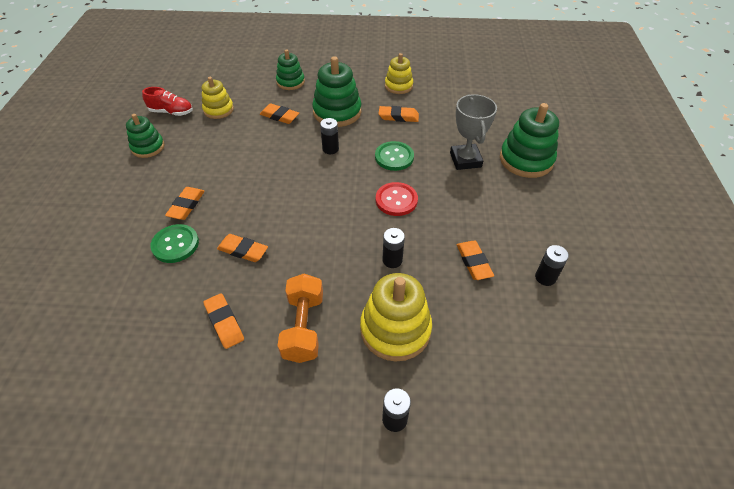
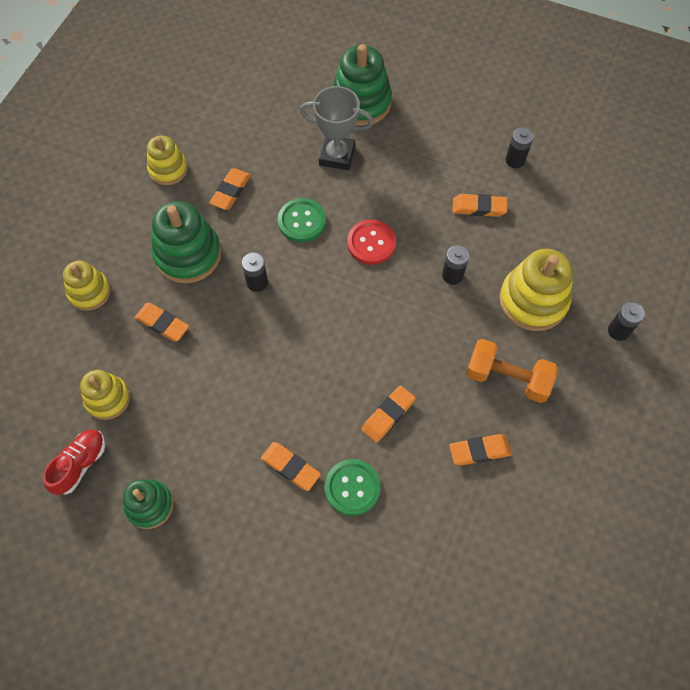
camera: 70 degrees left, 15 degrees up
(279, 116) = (162, 324): orange eraser -> orange eraser turned 75 degrees clockwise
(290, 82) = (89, 292): green stacking toy -> yellow stacking toy

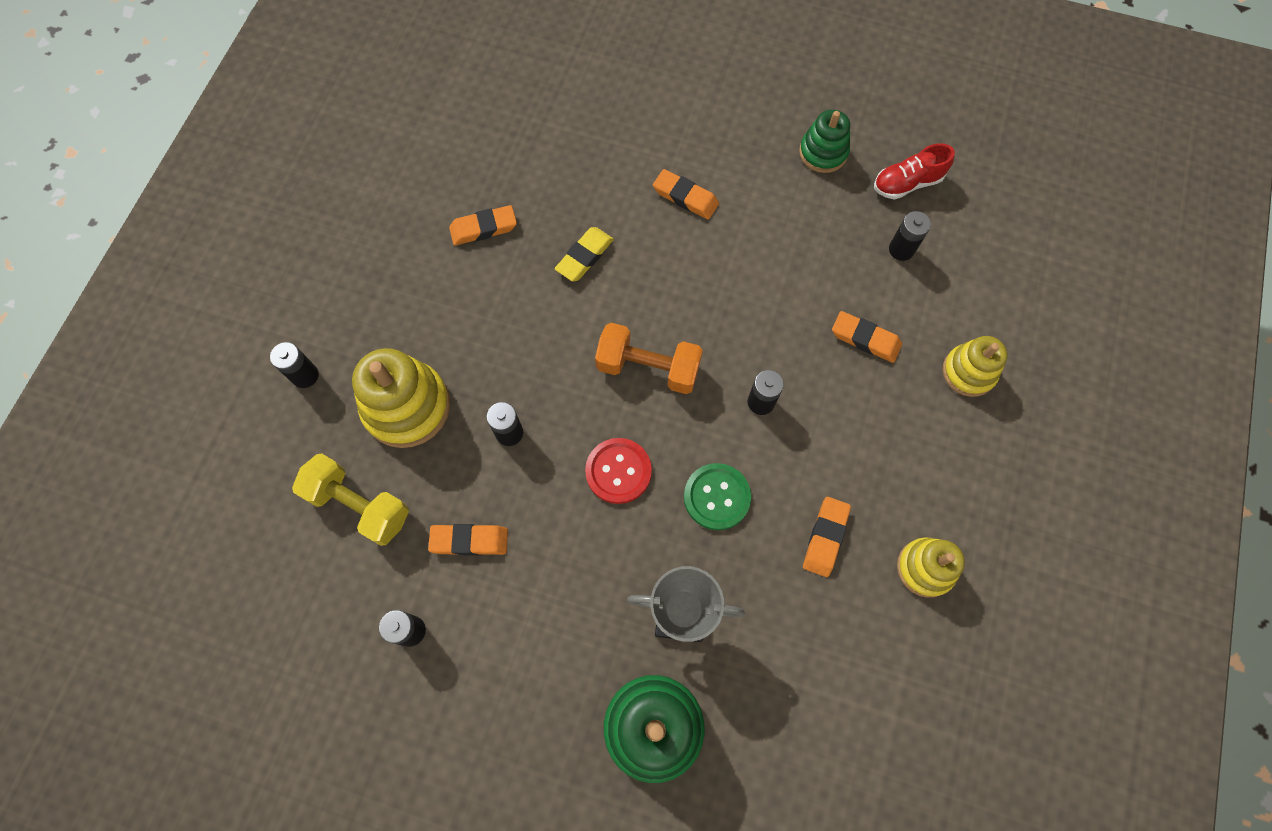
camera: 175 degrees right, 5 degrees up
(80, 464) = (907, 183): red shoe -> red shoe turned 45 degrees clockwise
(108, 398) = (901, 249): yellow stacking toy -> black battery
(188, 254) = (859, 434): green stacking toy -> none
(352, 487) = (618, 183): green button -> none
(388, 415) = (584, 256): orange eraser -> yellow eraser
(507, 378) = (447, 307): orange dumbbell -> orange dumbbell (648, 367)
(560, 235) = (359, 505): none -> yellow dumbbell

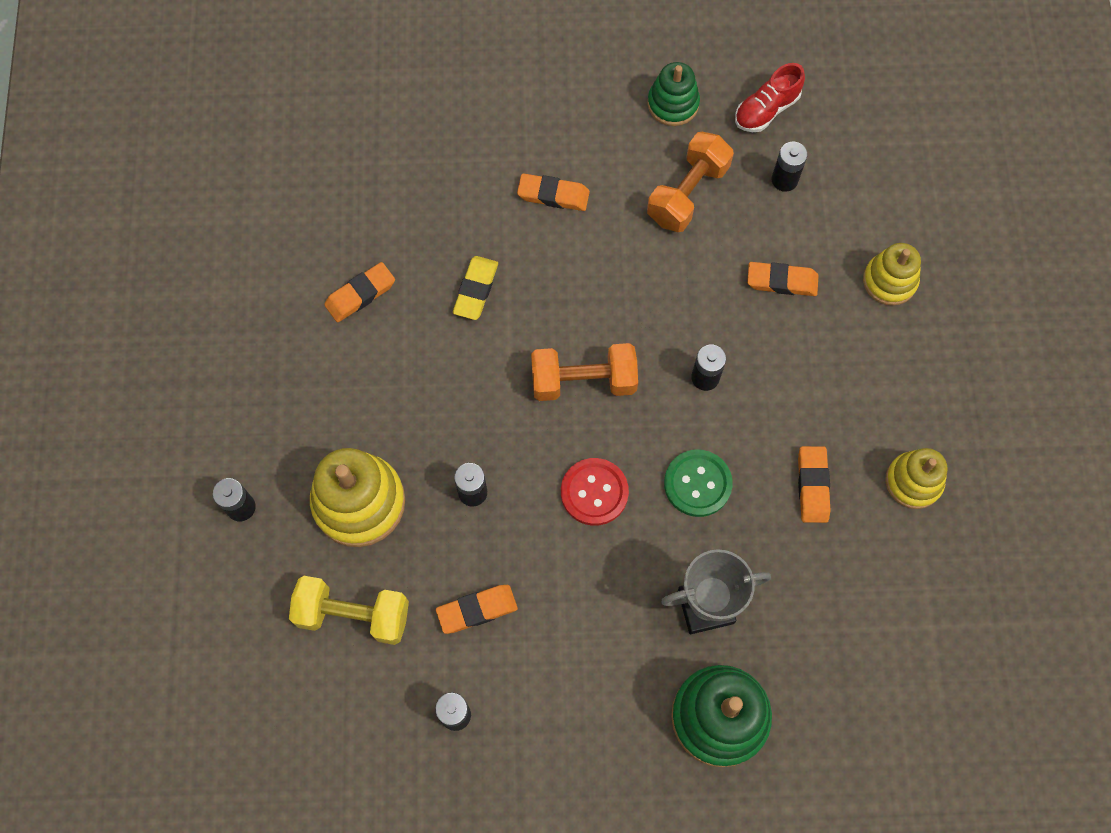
camera: 20 degrees left, 0 degrees up
(807, 234) = (687, 193): none -> orange dumbbell

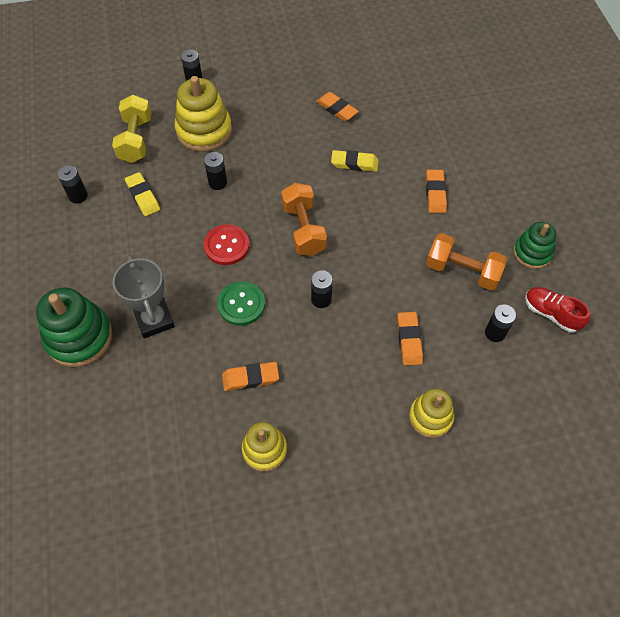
camera: 80 degrees right, 10 degrees down
(477, 610) = (143, 196): orange eraser -> yellow eraser

